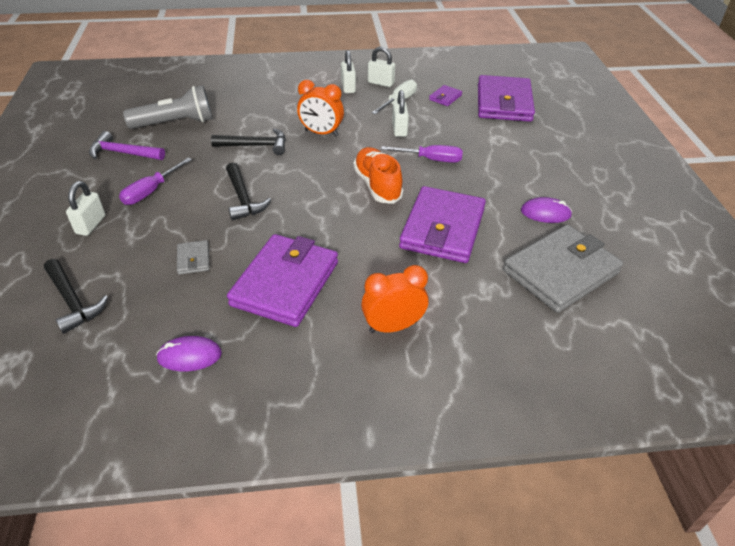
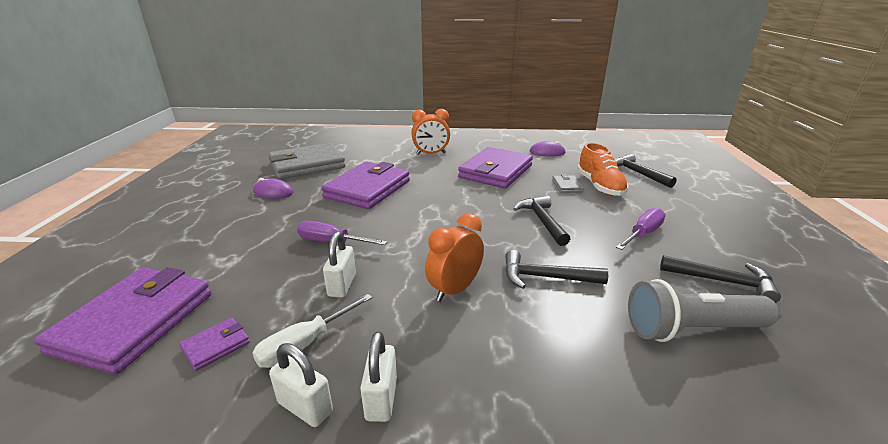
camera: 170 degrees left, 15 degrees down
(91, 225) = (675, 211): white padlock -> none
(123, 153) = (722, 281): purple hammer -> black hammer
(321, 133) = (454, 290): orange clock -> orange clock turned 75 degrees counterclockwise
(377, 185) = (406, 222): orange shoe -> orange shoe (599, 186)

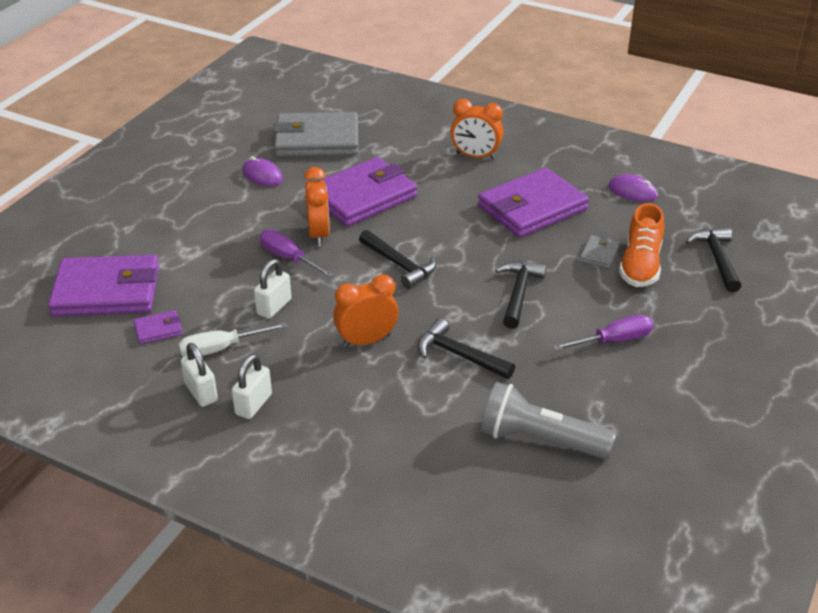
camera: 25 degrees right, 10 degrees up
(134, 322) = (107, 291): purple wallet -> purple wallet turned 45 degrees clockwise
(348, 219) = (318, 234): none -> orange clock
(722, 281) = (630, 413): black hammer -> black hammer (399, 265)

